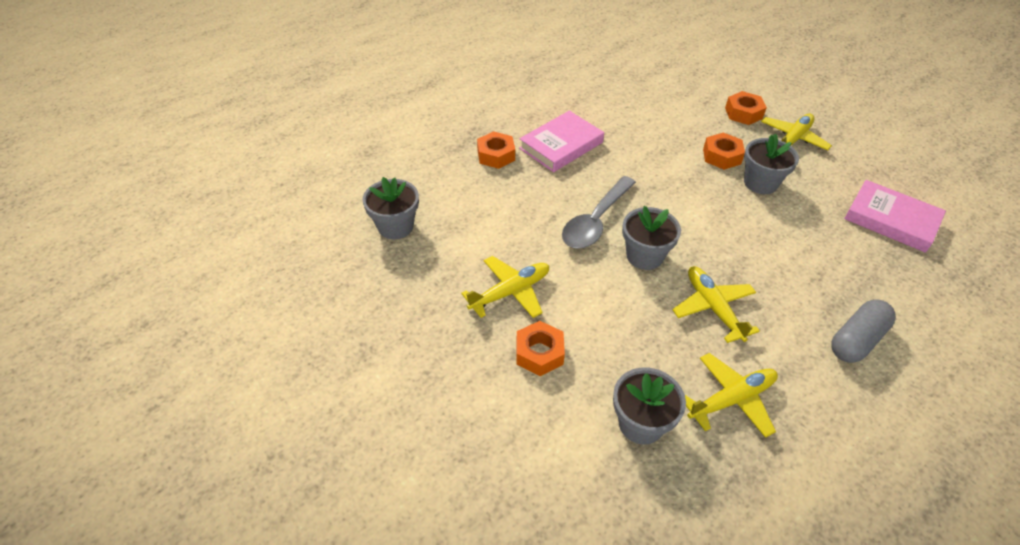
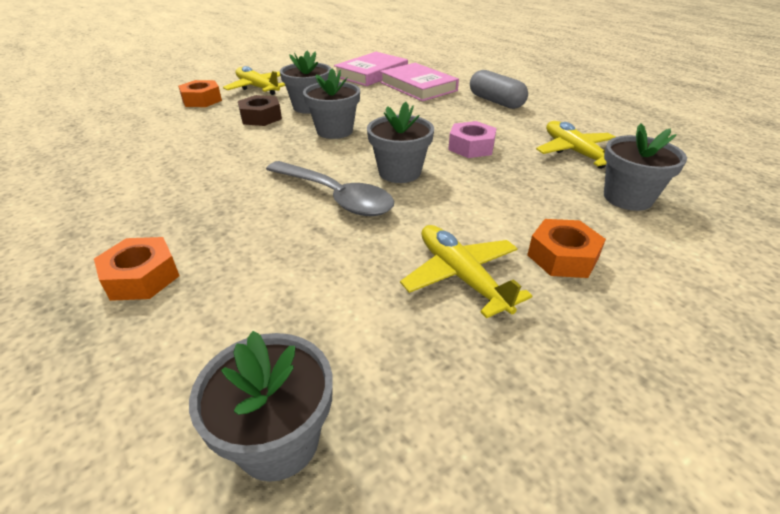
camera: 85 degrees left, 10 degrees down
(561, 145) = (167, 210): pink book -> pink book (418, 87)
(712, 207) = (334, 131): none -> grey flower pot
(713, 308) = (471, 147): yellow plane -> pink nut
(721, 156) = (261, 117): orange nut -> brown nut

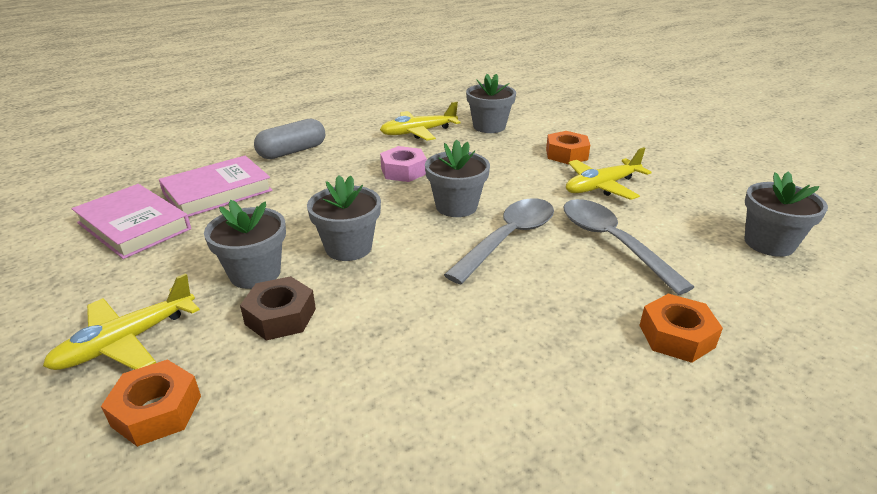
camera: 90 degrees left, 5 degrees down
(316, 262) = (612, 242): none -> grey spoon

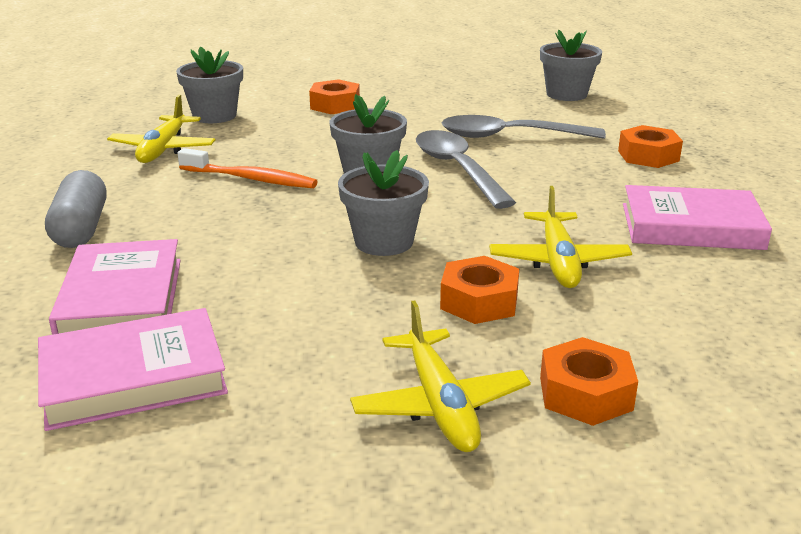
camera: 60 degrees left, 5 degrees down
(255, 273) = (377, 303): grey flower pot -> none
(280, 316) = (479, 301): brown nut -> orange nut
(403, 171) = (251, 179): pink nut -> orange toothbrush
(522, 409) = (691, 226): none -> pink book
(602, 186) = (416, 112): yellow plane -> yellow plane (558, 261)

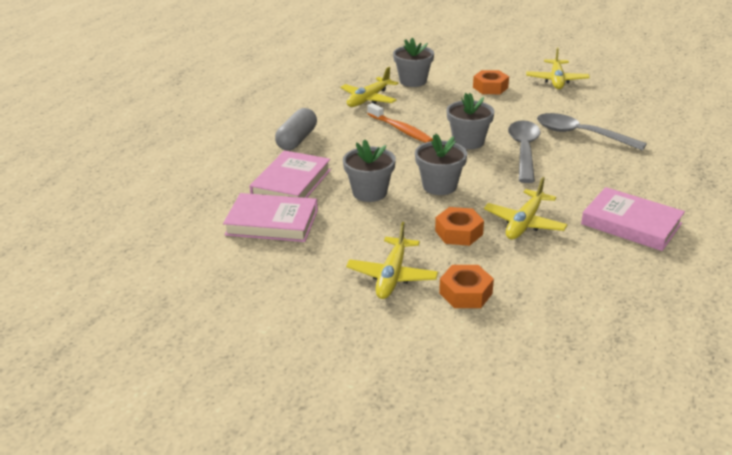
camera: 30 degrees right, 5 degrees up
(414, 83) = (556, 80): none -> yellow plane
(566, 94) = (656, 110): grey flower pot -> grey flower pot (369, 192)
(648, 156) = (660, 170): orange nut -> none

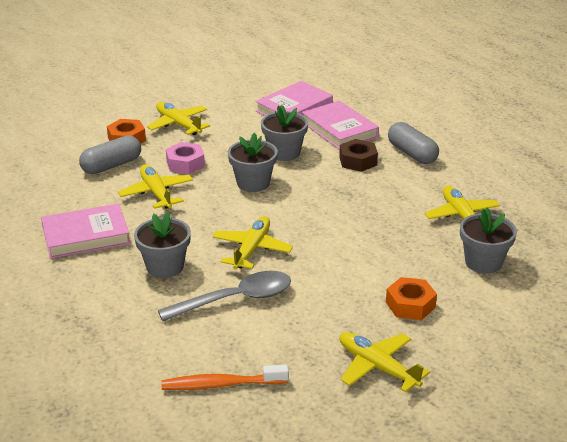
camera: 125 degrees right, 0 degrees up
(339, 156) = (358, 161): none -> brown nut
(401, 129) = (372, 206): orange toothbrush -> orange toothbrush (221, 384)
(459, 232) = (185, 164): orange nut -> pink nut
(468, 142) = (305, 229): grey flower pot -> grey flower pot (165, 267)
(523, 273) = (111, 165): none -> grey capsule
(524, 150) = (251, 249): grey spoon -> yellow plane

